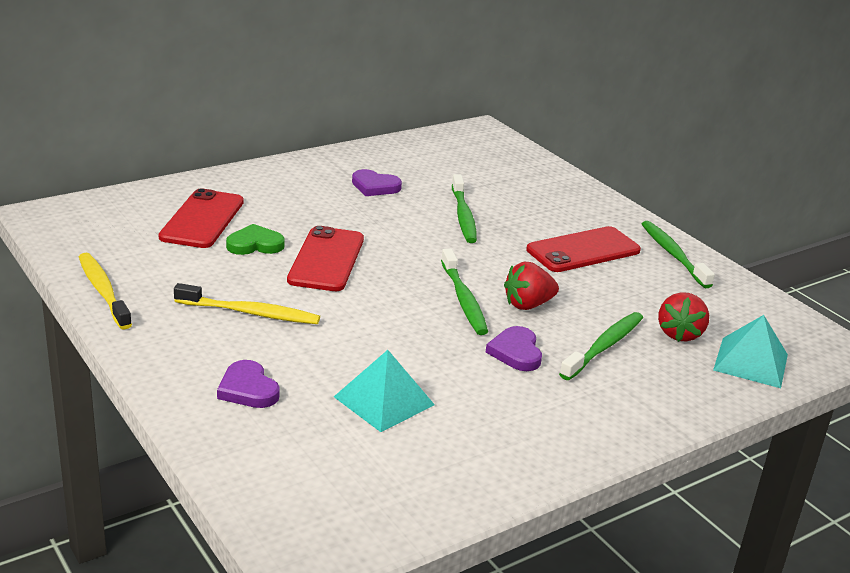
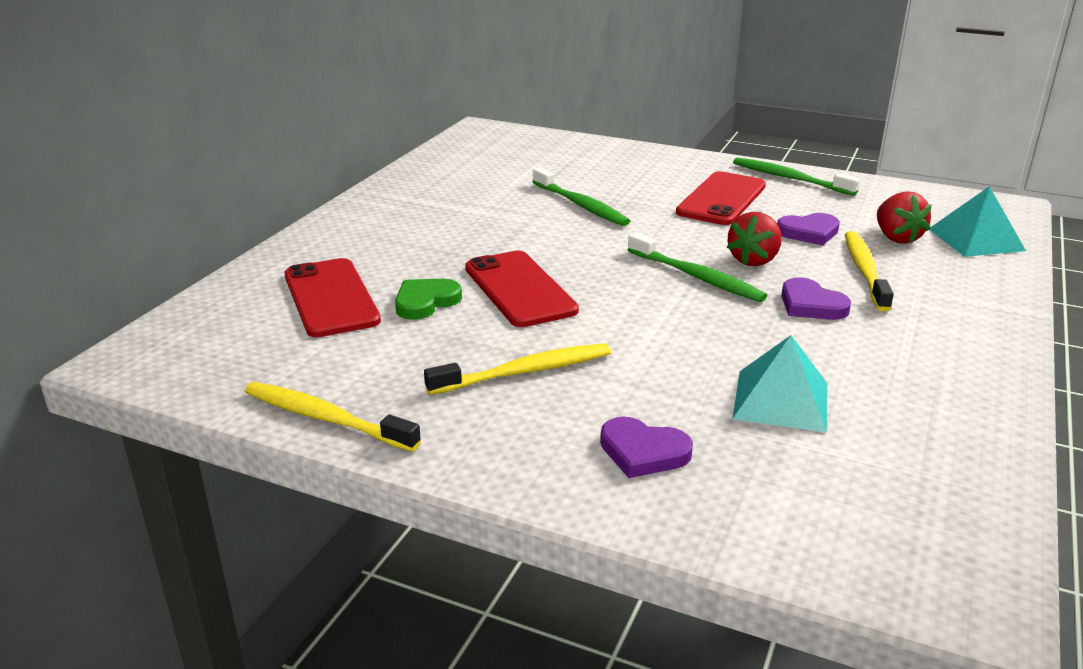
camera: 30 degrees left, 0 degrees up
(375, 186) = (461, 206): purple heart -> purple heart (809, 232)
(604, 346) = (864, 271): green toothbrush -> yellow toothbrush

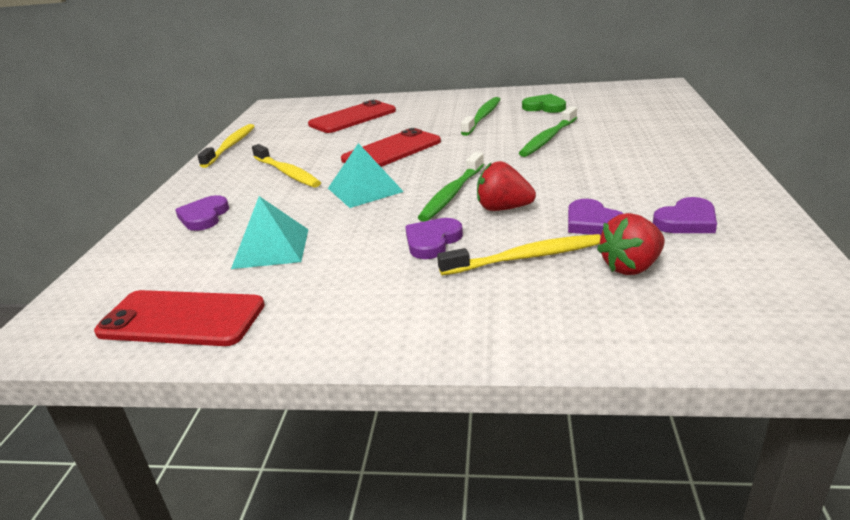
camera: 75 degrees right, 0 degrees up
(425, 302) = (360, 135): green heart -> green heart (544, 107)
(721, 199) = (627, 178): red phone -> red phone (181, 319)
(790, 178) = (731, 197): green toothbrush -> green toothbrush (482, 117)
(825, 202) = (686, 221): none -> purple heart
(975, 239) = (687, 317): turquoise pyramid -> turquoise pyramid (365, 190)

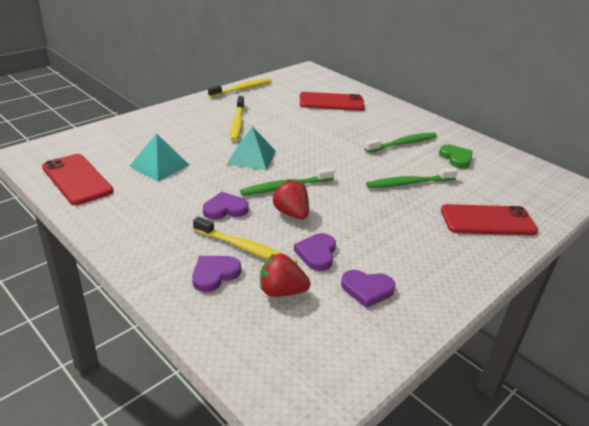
camera: 35 degrees right, 5 degrees up
(204, 217) = (164, 129): purple heart -> purple heart (214, 274)
(391, 150) = (309, 139): red phone -> red phone (487, 220)

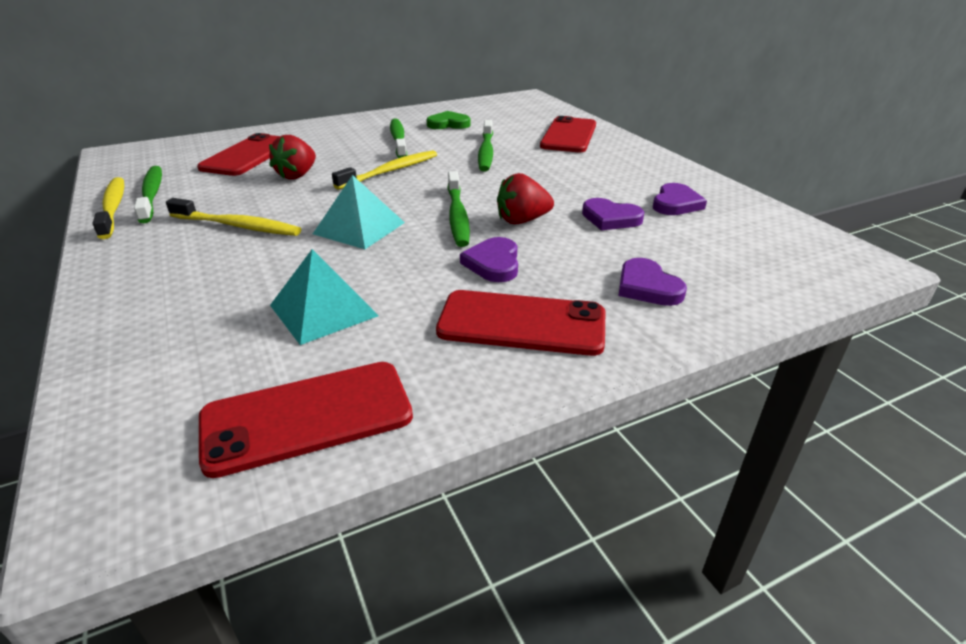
camera: 70 degrees left, 0 degrees up
(159, 227) = (522, 323): none -> red phone
(246, 248) = (593, 259): yellow toothbrush -> yellow toothbrush (390, 171)
(262, 93) = (152, 194): none -> green toothbrush
(281, 291) = (681, 248): red strawberry -> red strawberry (297, 175)

